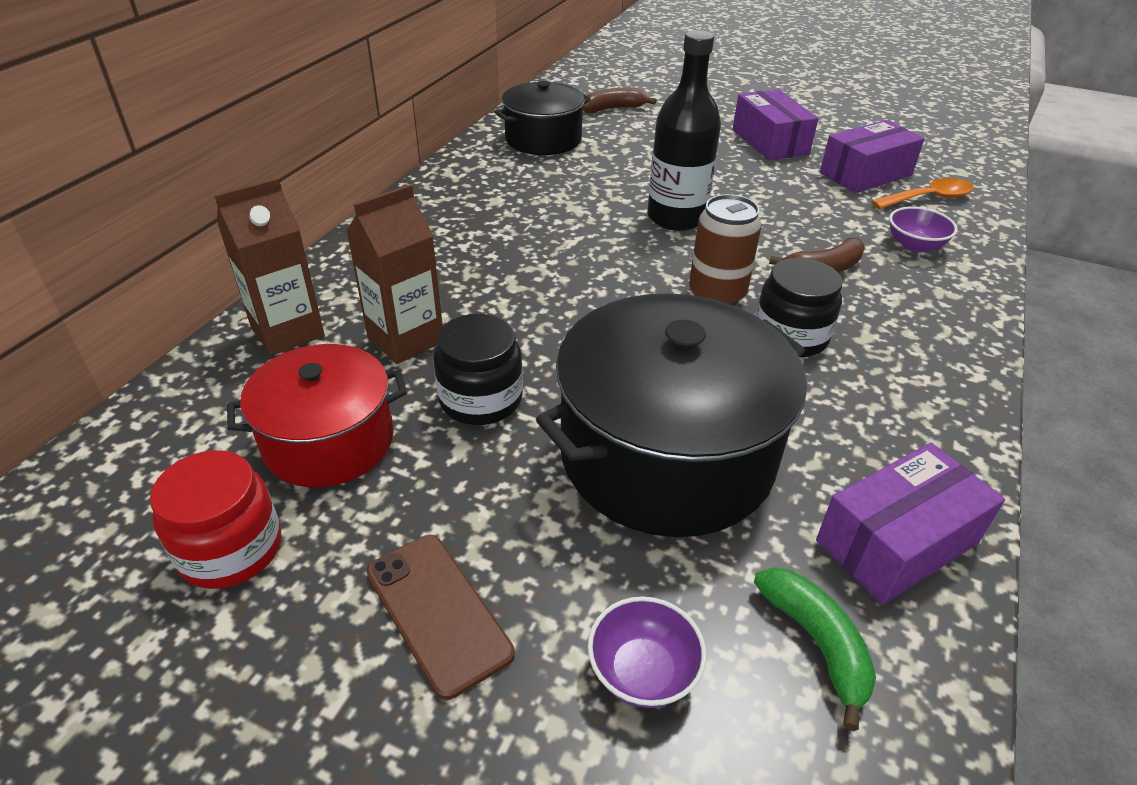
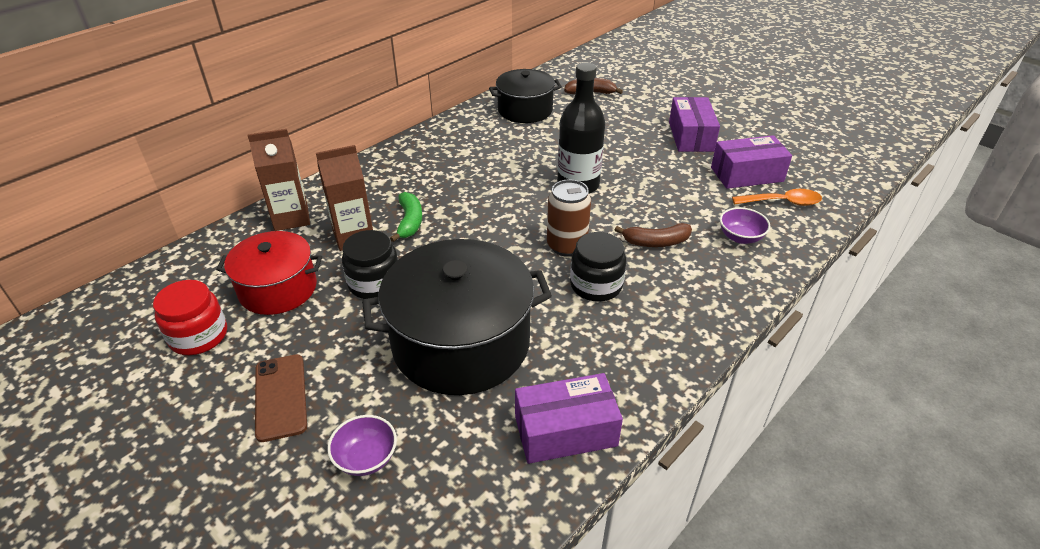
camera: 20 degrees right, 0 degrees up
(816, 643) = (472, 472): green banana -> green banana (410, 222)

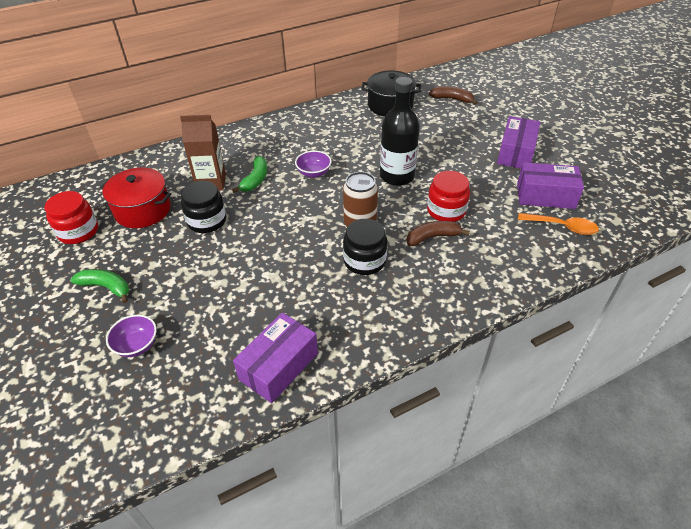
camera: 20 degrees right, 5 degrees up
(281, 397) = (106, 287): brown phone -> green banana
(291, 218) = (177, 159): brown carton -> none
(461, 343) = (242, 280): black pot -> none
(565, 431) = (279, 366): purple box -> purple box turned 60 degrees counterclockwise
(654, 211) = (446, 211): none -> red jar
(656, 242) = (432, 237): brown banana -> brown banana turned 150 degrees clockwise
(740, 237) = (506, 249): purple bowl -> purple bowl (314, 173)

